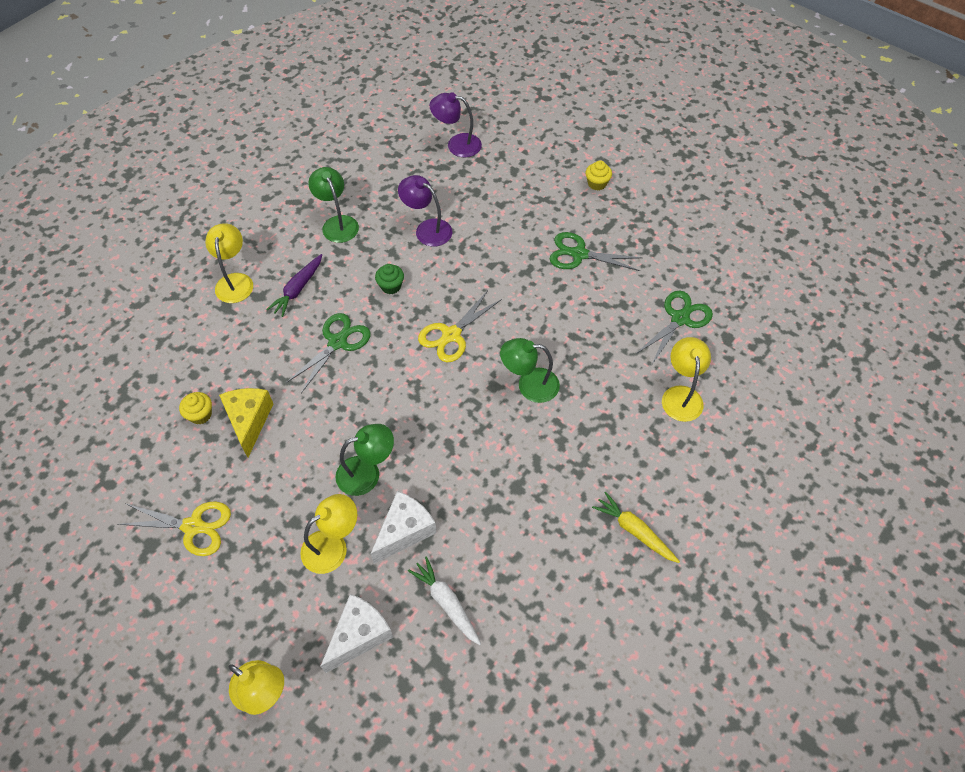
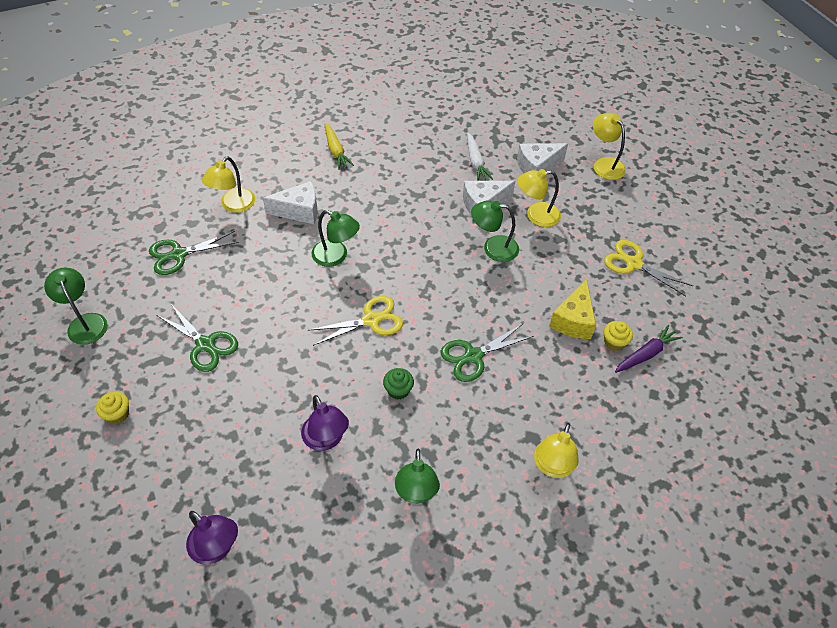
camera: 155 degrees left, 5 degrees down
(298, 289) = (490, 427): purple carrot -> purple carrot (646, 354)
(608, 421) = (299, 211): none -> white cheese
(693, 229) = (85, 322): none -> green lamp

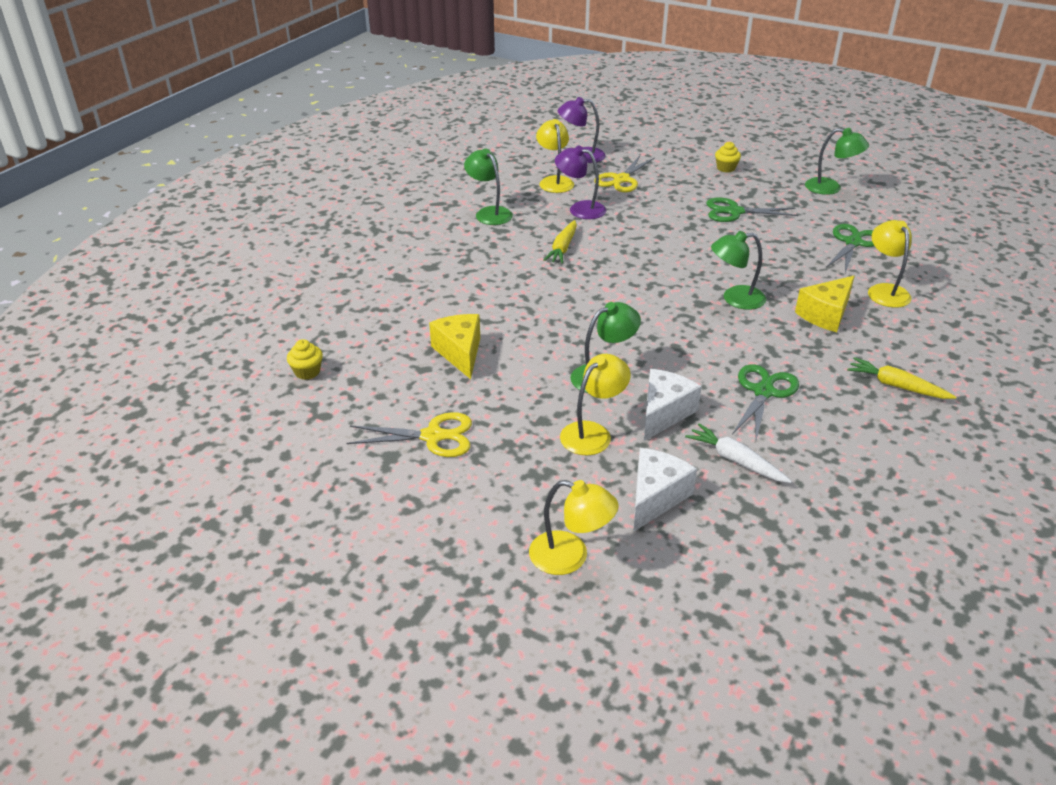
camera: 145 degrees right, 15 degrees down
(299, 211) = (825, 315): white cheese -> yellow cheese
(371, 320) = (640, 274): yellow scissors -> yellow scissors (621, 179)
(398, 390) = (563, 248): green cupcake -> yellow carrot
(473, 356) = (527, 290): green scissors -> green scissors (763, 392)
(552, 466) = (401, 259): yellow lamp -> yellow lamp (554, 181)
(614, 342) = (405, 354): yellow cupcake -> yellow cupcake (307, 372)
(646, 354) = (366, 358): purple carrot -> none

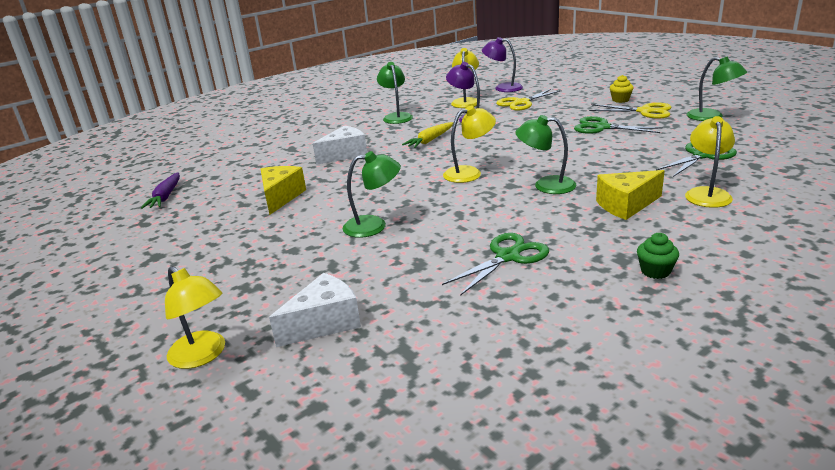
camera: 25 degrees right, 10 degrees down
(307, 372) = (166, 196): yellow cupcake -> purple carrot
(432, 436) = (200, 248): yellow scissors -> yellow scissors (644, 111)
(593, 433) = (323, 265): yellow lamp -> yellow lamp (469, 173)
(664, 413) = (398, 259): white cheese -> white cheese (345, 154)
(736, 460) = (428, 307): white carrot -> none
(896, 386) = (655, 271): yellow carrot -> green cupcake

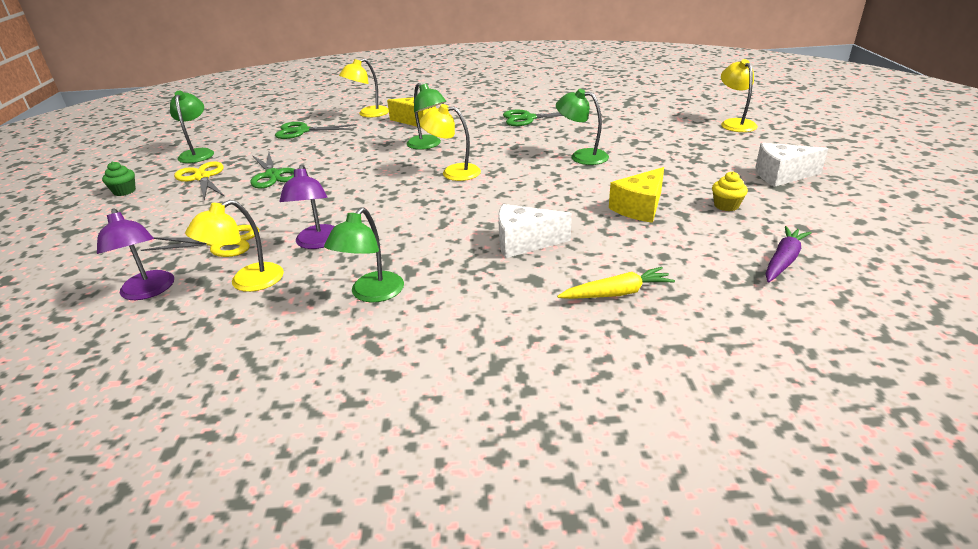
camera: 145 degrees left, 5 degrees up
(324, 323) = (659, 119): white cheese -> white cheese (781, 175)
(430, 140) = (415, 224): yellow carrot -> yellow carrot (616, 293)
(620, 100) = (165, 200): yellow cupcake -> yellow cupcake (726, 205)
(655, 271) = (476, 97): green cupcake -> green cupcake (124, 191)

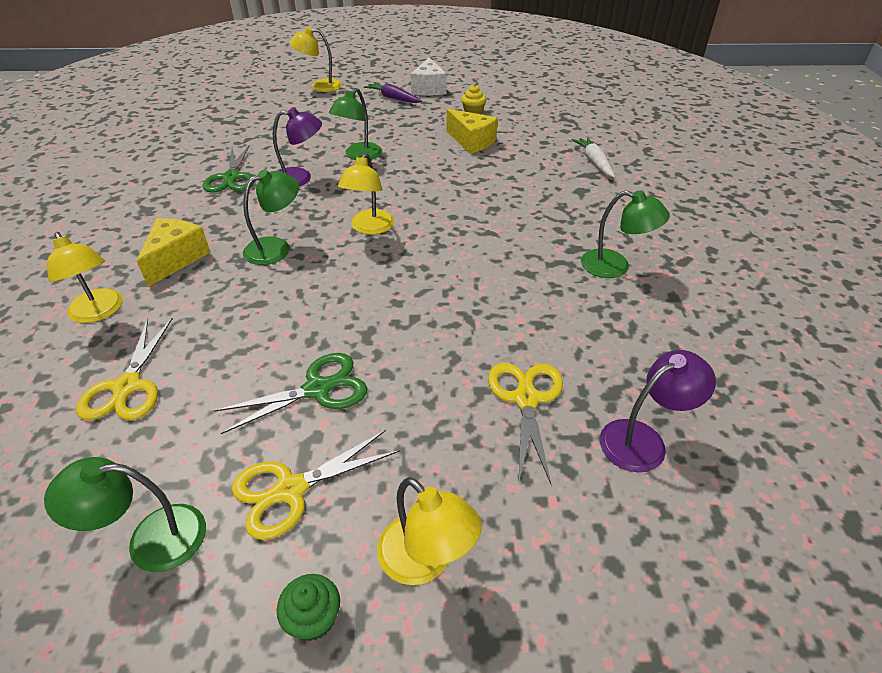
camera: 90 degrees left, 10 degrees up
(247, 282) = (610, 353): yellow lamp -> yellow lamp (425, 561)
(302, 131) = (127, 386): green scissors -> yellow scissors
(317, 243) = (526, 312): purple lamp -> purple lamp (300, 178)
(524, 242) = (526, 192): white cheese -> none
(616, 293) = (594, 162): yellow carrot -> white carrot
(783, 261) = (548, 109): purple carrot -> purple carrot (393, 98)

